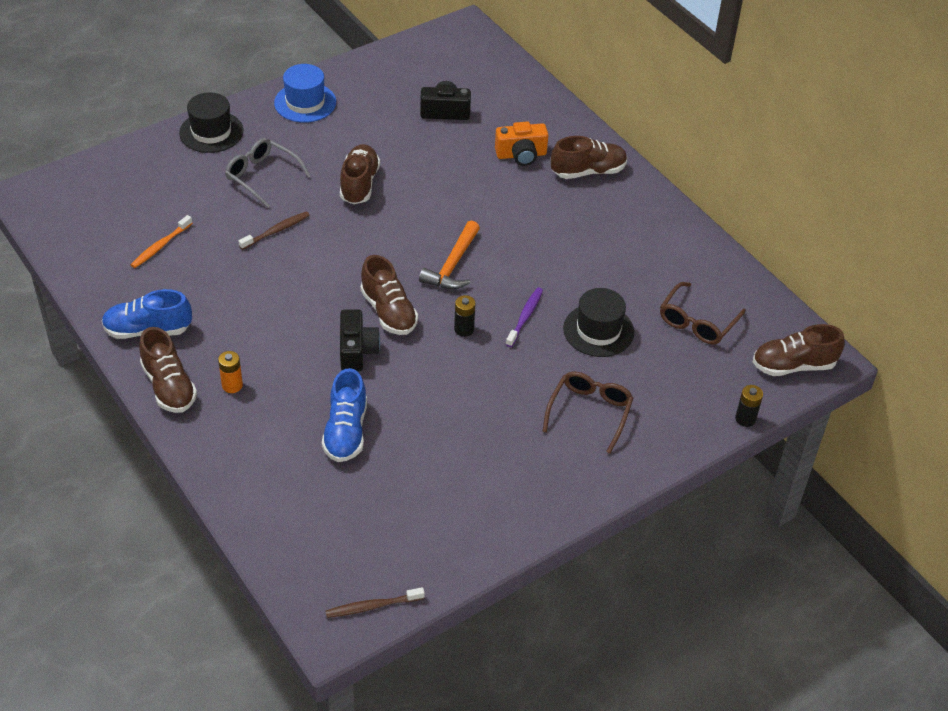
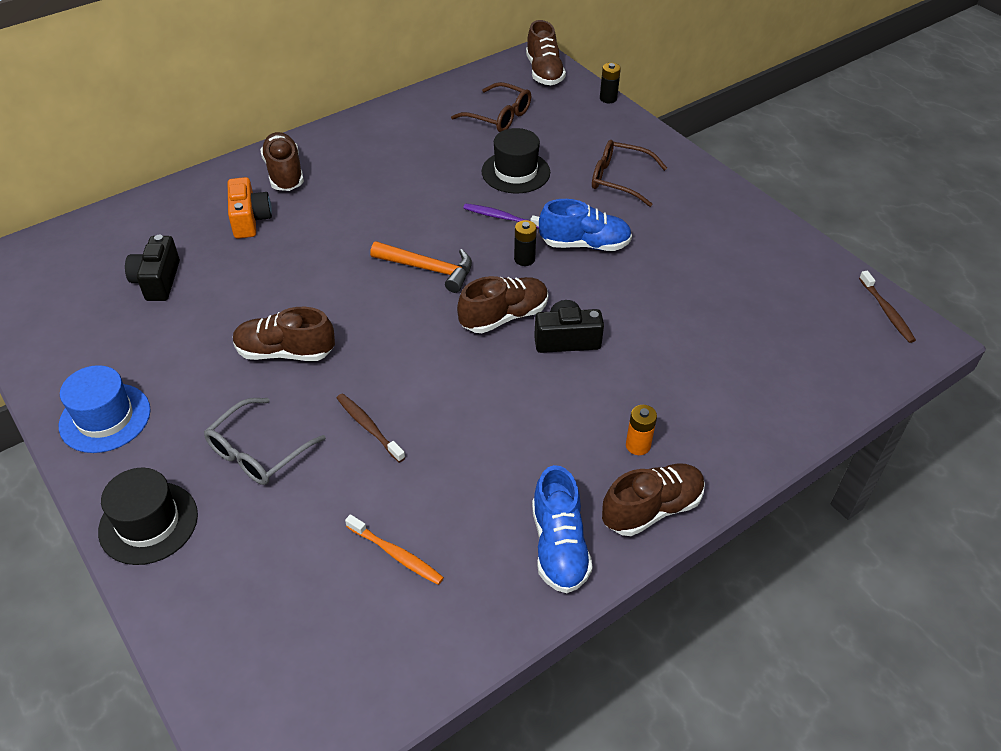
camera: 90 degrees left, 0 degrees up
(346, 431) = (683, 342): blue shoe -> blue shoe (584, 244)

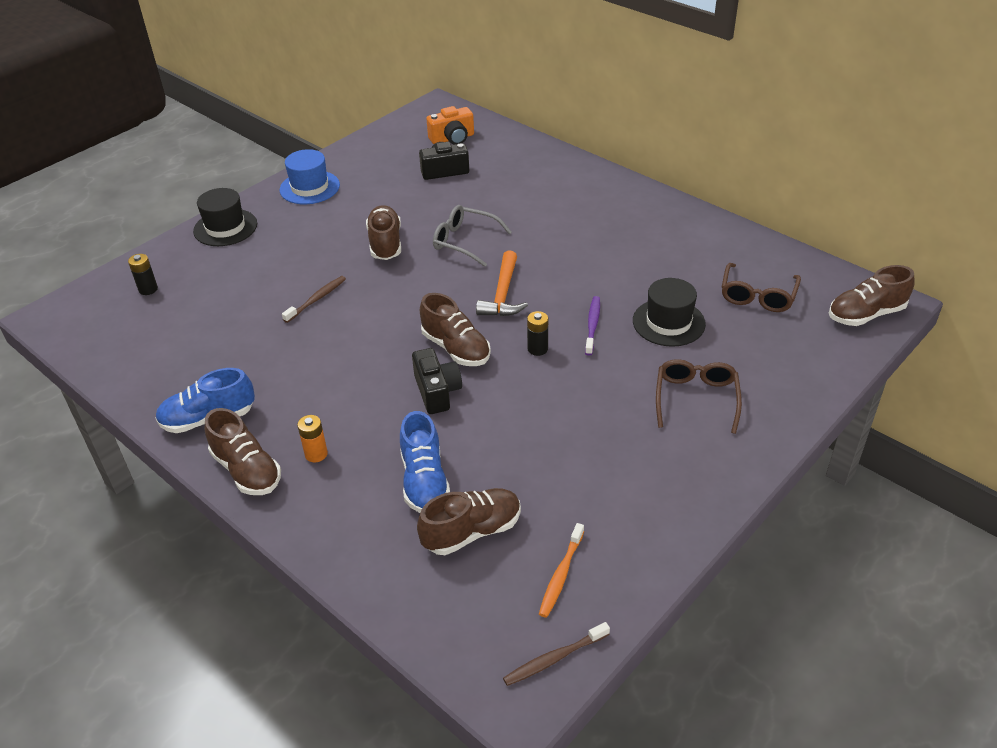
camera: 80 degrees right, 5 degrees down
(250, 220) = (529, 191): orange camera -> orange camera (452, 138)
(258, 452) = (287, 255): grey glasses -> grey glasses (464, 241)
(284, 173) = (596, 193): brown shoe -> brown shoe (472, 532)
(396, 554) = (201, 336): orange toothbrush -> orange toothbrush (561, 575)
(584, 244) = (575, 386): blue shoe -> blue shoe (424, 481)
(608, 98) = (848, 371): black battery -> black battery (148, 289)

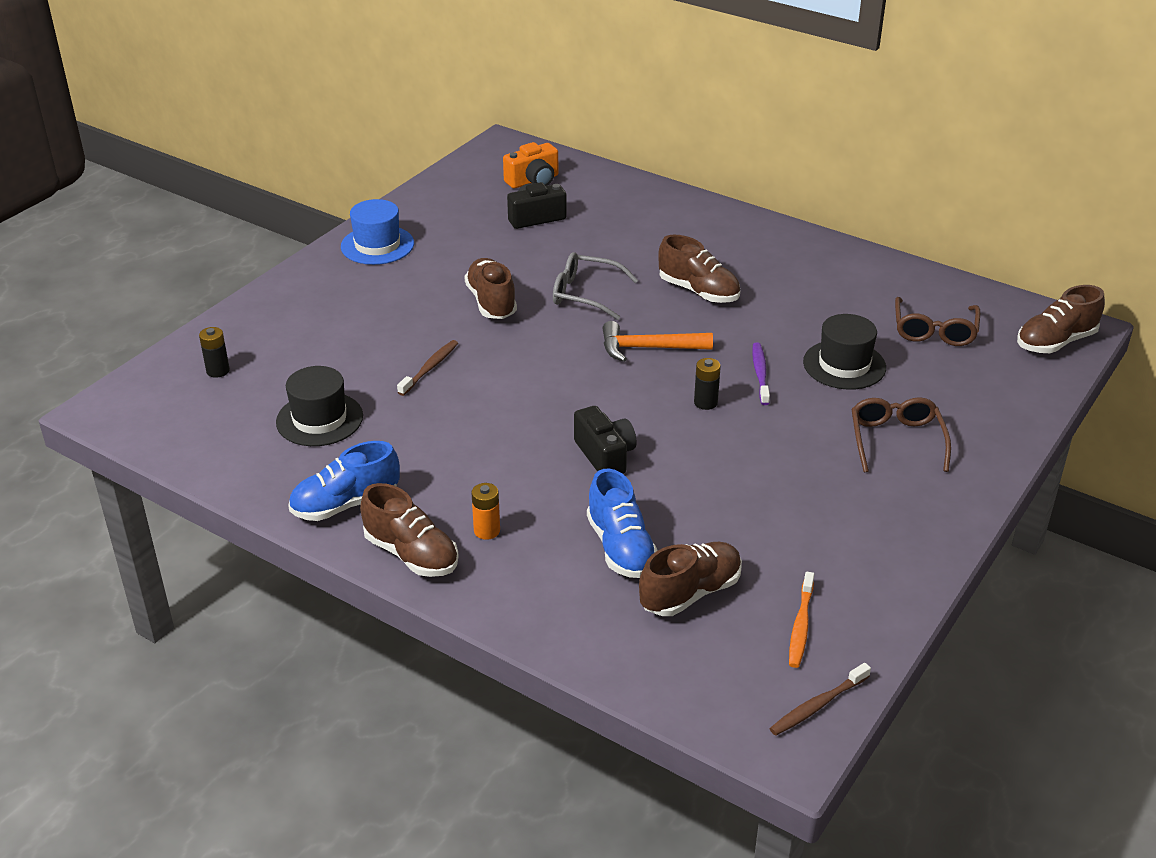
camera: 10 degrees left, 5 degrees down
(225, 227) = (289, 296): black hat -> black hat (319, 419)
(456, 348) = (612, 409): brown shoe -> brown shoe (698, 291)
(503, 294) = (648, 348): orange hammer -> orange hammer turned 90 degrees clockwise

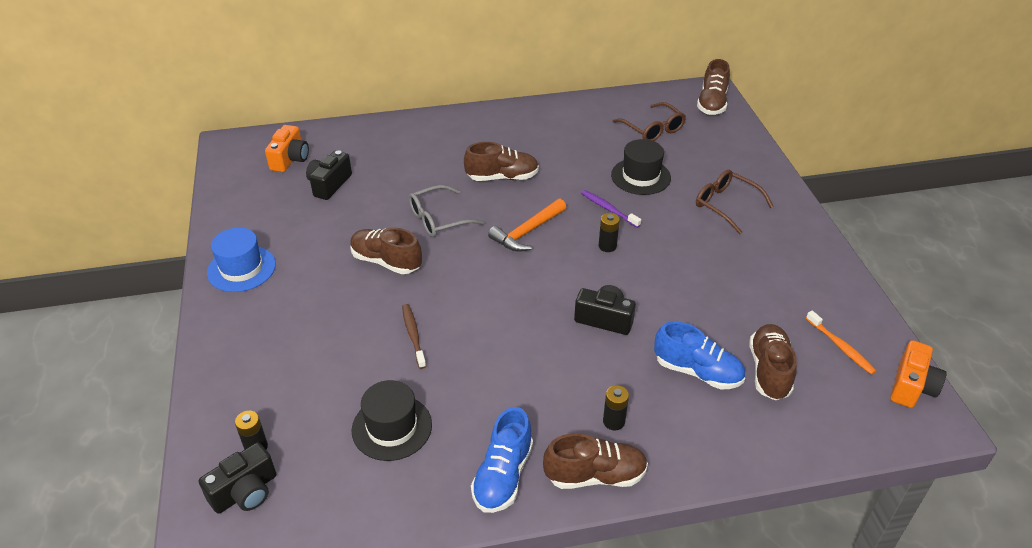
camera: 45 degrees left, 5 degrees up
(173, 393) = (245, 492): none -> black camera
(487, 531) = (613, 421): orange battery -> black battery
(817, 705) = (911, 386): brown toothbrush -> orange camera

